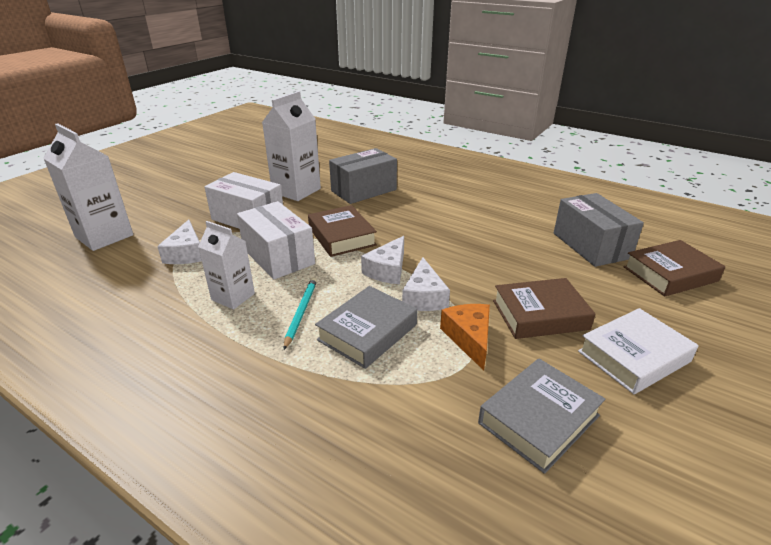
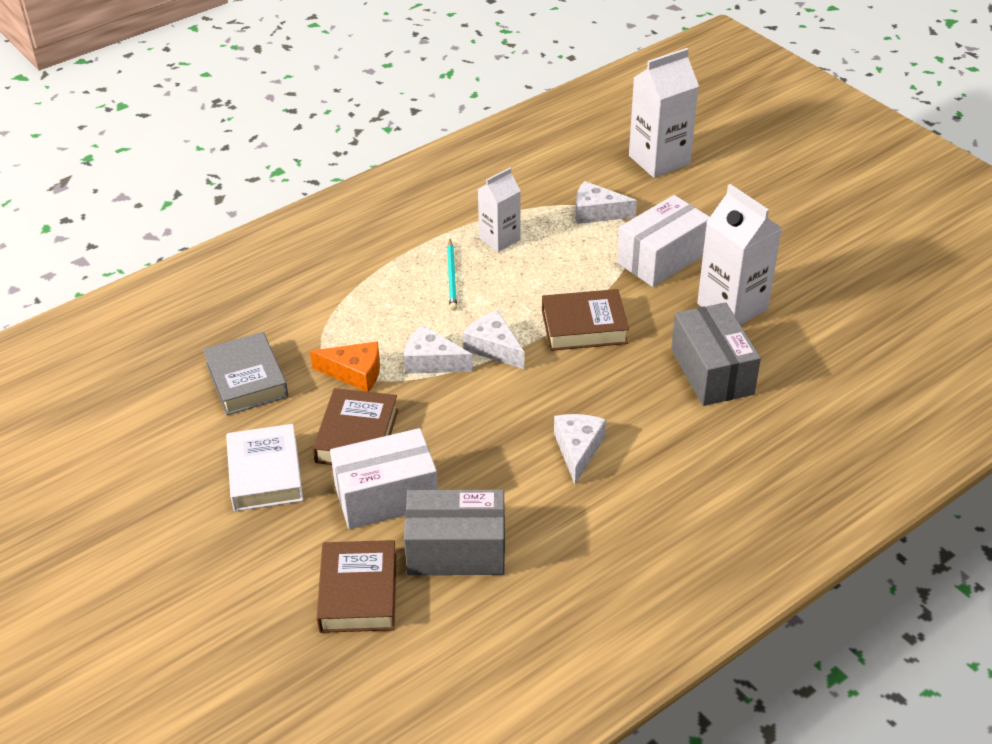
camera: 110 degrees right, 10 degrees up
(278, 256) = (561, 273): white box -> white box (386, 496)
(301, 312) = (452, 277): turquoise pencil -> turquoise pencil turned 60 degrees clockwise
(367, 332) = (400, 312): grey book -> none
(466, 220) = (578, 449): none -> white cheese

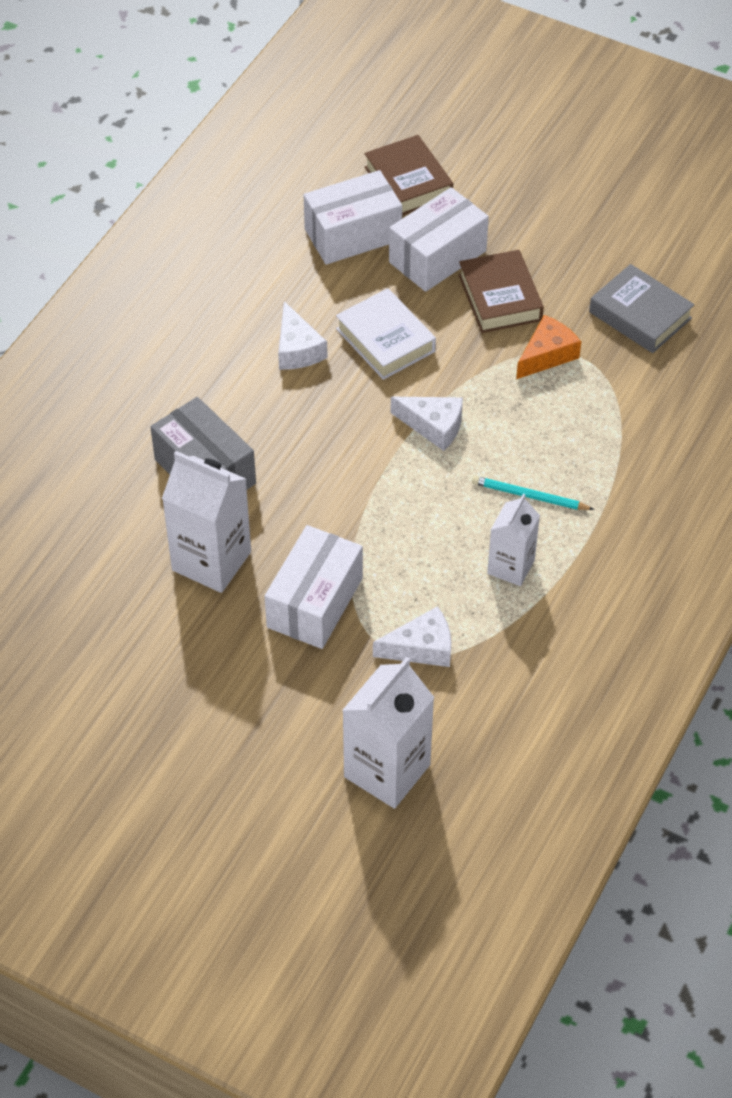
camera: 155 degrees right, 10 degrees up
(265, 474) = (551, 241): white book -> white book (385, 340)
(355, 373) = (547, 355): orange cheese -> orange cheese turned 150 degrees clockwise
(431, 361) = (483, 391): white cheese -> none
(452, 277) = (529, 496): turquoise pencil -> turquoise pencil turned 45 degrees counterclockwise
(456, 550) = (353, 235): grey box -> white box
(584, 326) = (356, 481): brown book -> none

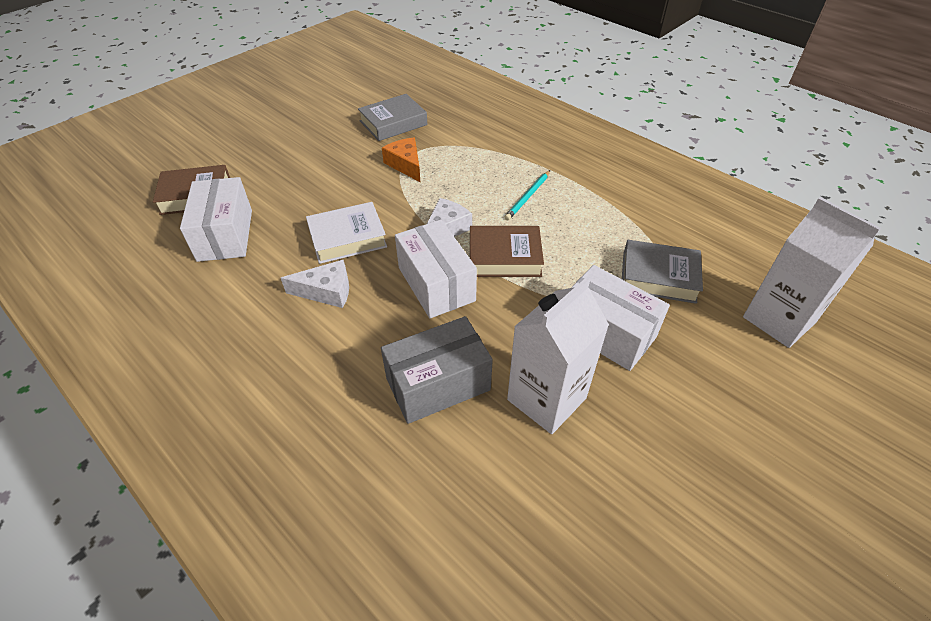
camera: 75 degrees left, 5 degrees down
(421, 648) = (658, 277): white cheese -> grey book
(437, 256) = (282, 195): white box -> white box (436, 284)
(500, 298) = (342, 175): brown book -> brown book (504, 257)
(511, 566) = (589, 217): white carton -> none

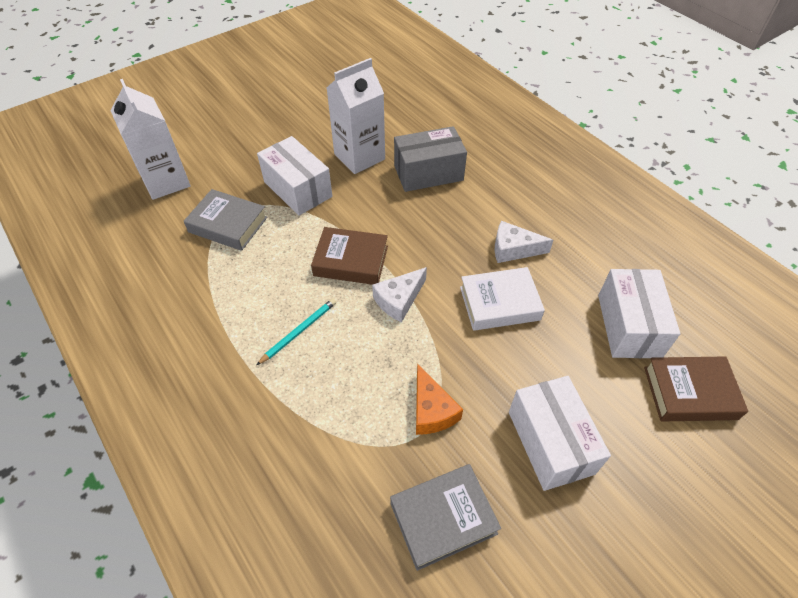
camera: 170 degrees left, 5 degrees up
(436, 284) = (418, 243): white box -> white box (550, 442)

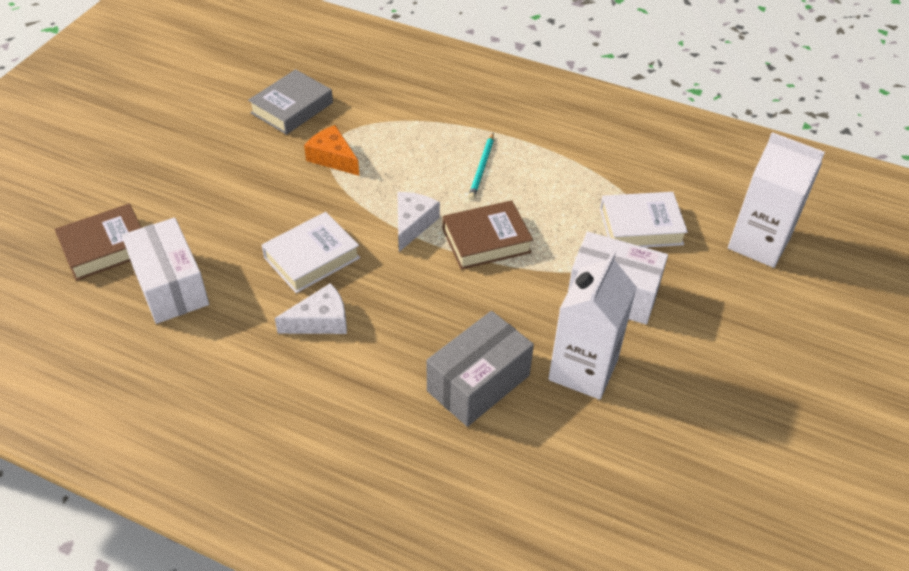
camera: 150 degrees right, 5 degrees down
(228, 224) = (641, 226): grey book -> white book
(550, 442) = (227, 171): white box -> none

